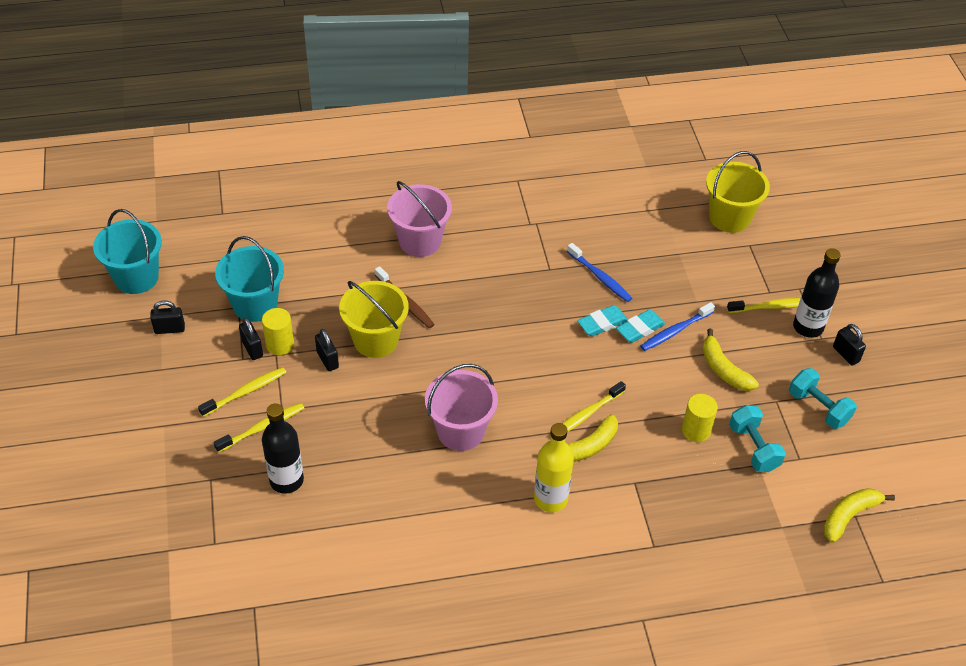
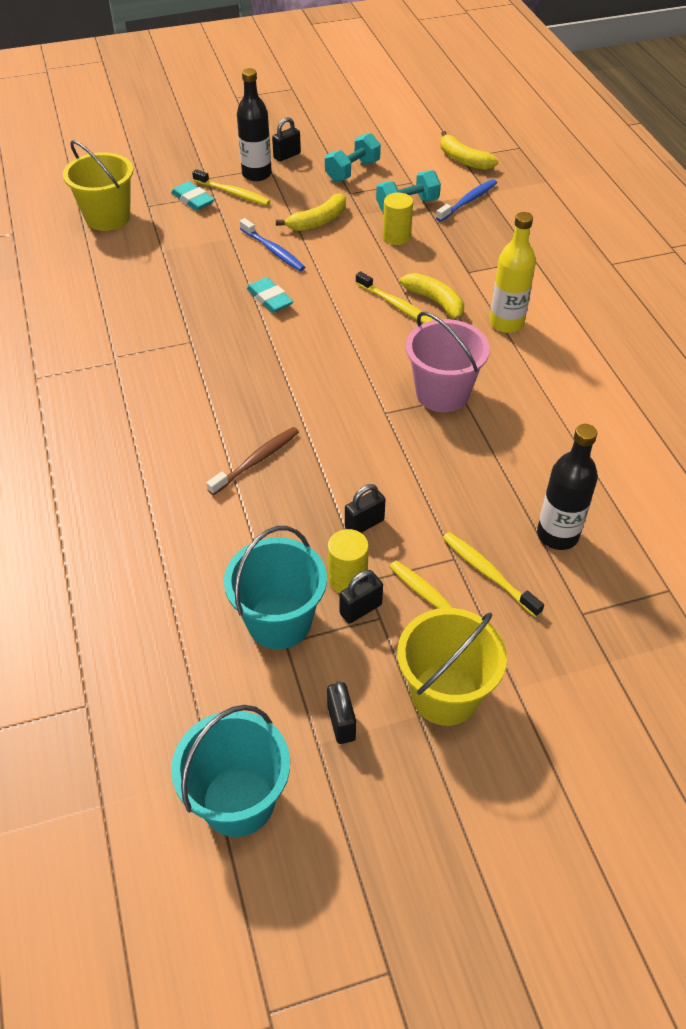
camera: 95 degrees left, 0 degrees up
(376, 340) = (323, 481): yellow bucket -> yellow bucket (445, 694)
(420, 241) = (147, 458): pink bucket -> none
(600, 277) = (201, 303): blue toothbrush -> blue toothbrush (468, 201)
(640, 329) = (273, 273): turquoise eraser -> turquoise eraser (193, 200)
(772, 307) = (233, 193): yellow toothbrush -> yellow toothbrush turned 135 degrees clockwise

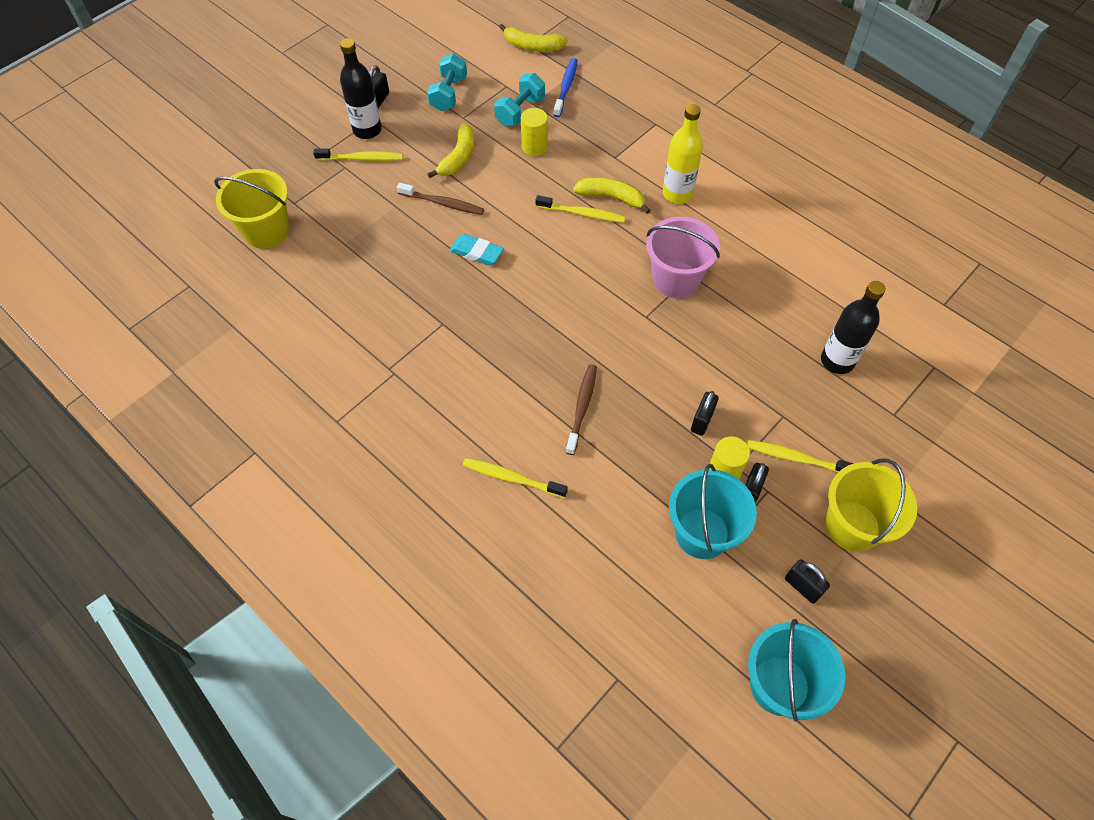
camera: 30 degrees left, 10 degrees up
(193, 200) = (331, 180): turquoise eraser -> none
(273, 250) = (443, 203): blue toothbrush -> brown toothbrush
(488, 573) = (814, 416): yellow toothbrush -> yellow toothbrush (512, 478)

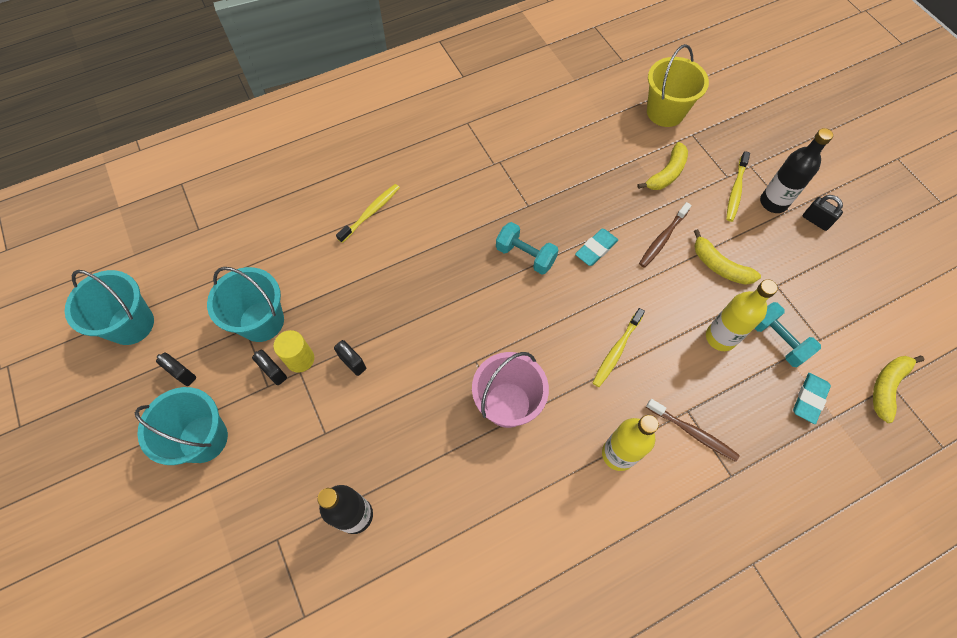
camera: 110 degrees right, 5 degrees up
(448, 94) = (815, 282): turquoise dumbbell -> turquoise dumbbell (525, 256)
(534, 147) = (720, 337): yellow cylinder -> yellow bottle
(566, 87) = (809, 399): blue toothbrush -> turquoise eraser
(582, 407) = (407, 277): brown toothbrush -> brown toothbrush (693, 432)
(611, 197) = (630, 385): yellow banana -> yellow banana (666, 173)
(796, 458) = (282, 424): yellow toothbrush -> none
(802, 587) = (182, 374): black padlock -> black padlock turned 60 degrees clockwise
(852, 526) = (203, 439): yellow bucket -> turquoise bucket

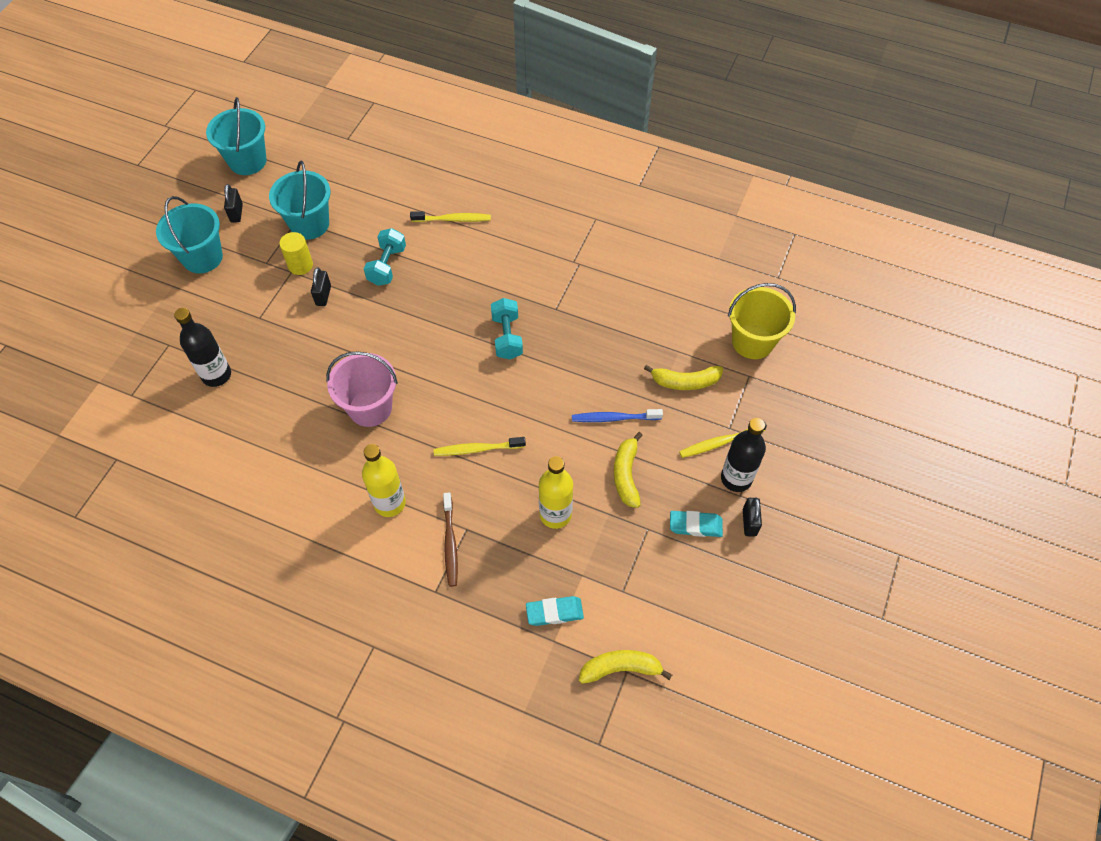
camera: 50 degrees right, 5 degrees down
(274, 372) = (279, 258): black padlock -> none
(596, 249) = (558, 378): turquoise eraser -> turquoise eraser (695, 525)
(663, 239) = (614, 418): brown toothbrush -> blue toothbrush
(777, 340) = (591, 558): turquoise dumbbell -> turquoise dumbbell (387, 266)

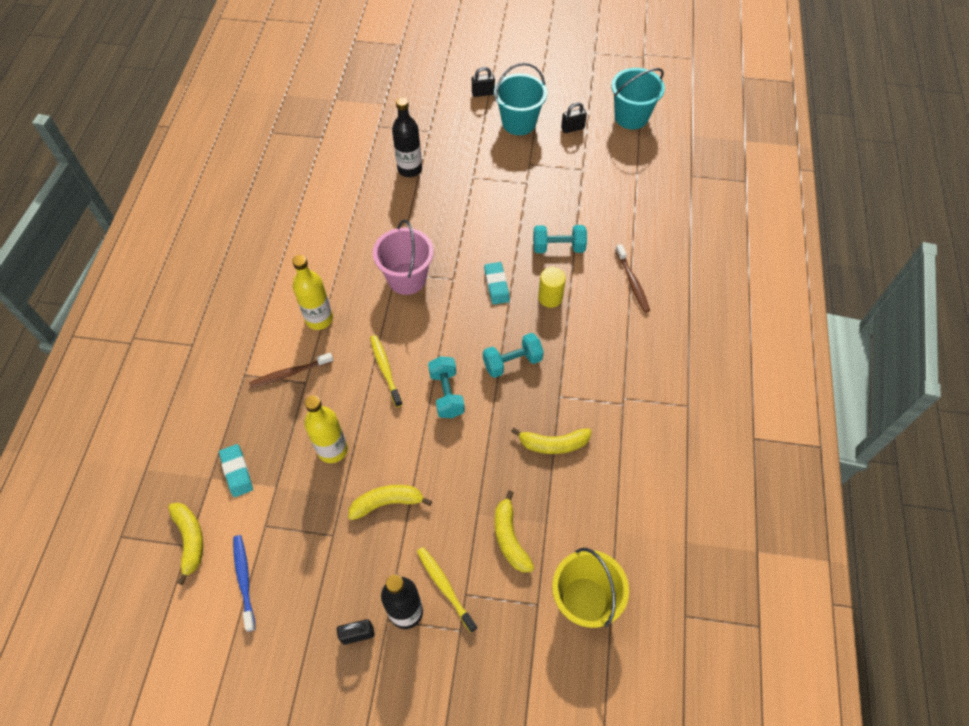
camera: 75 degrees right, 0 degrees up
(300, 265) = (535, 187): yellow cylinder -> yellow cylinder (550, 297)
(309, 224) = (581, 179): turquoise bucket -> none
(323, 295) = (509, 212): black padlock -> black padlock (483, 93)
(453, 219) = (632, 282): yellow toothbrush -> brown toothbrush
(524, 400) = (446, 394): none -> turquoise dumbbell
(603, 326) = (553, 444): none -> yellow banana
(614, 418) = (447, 478): blue toothbrush -> blue toothbrush (244, 580)
(695, 525) = (344, 580): turquoise eraser -> turquoise eraser (496, 285)

